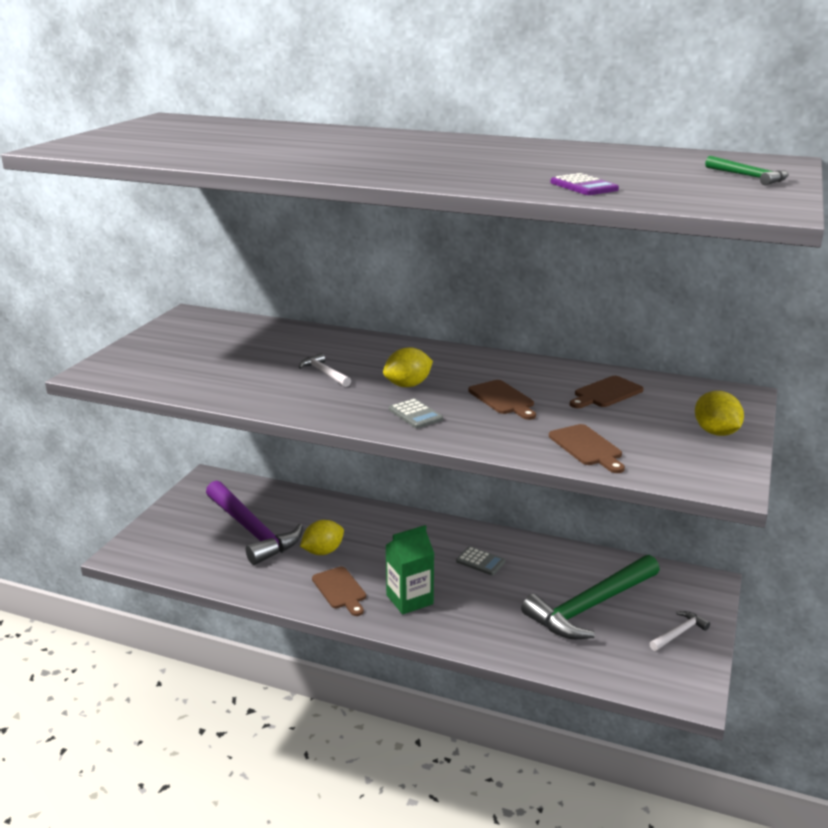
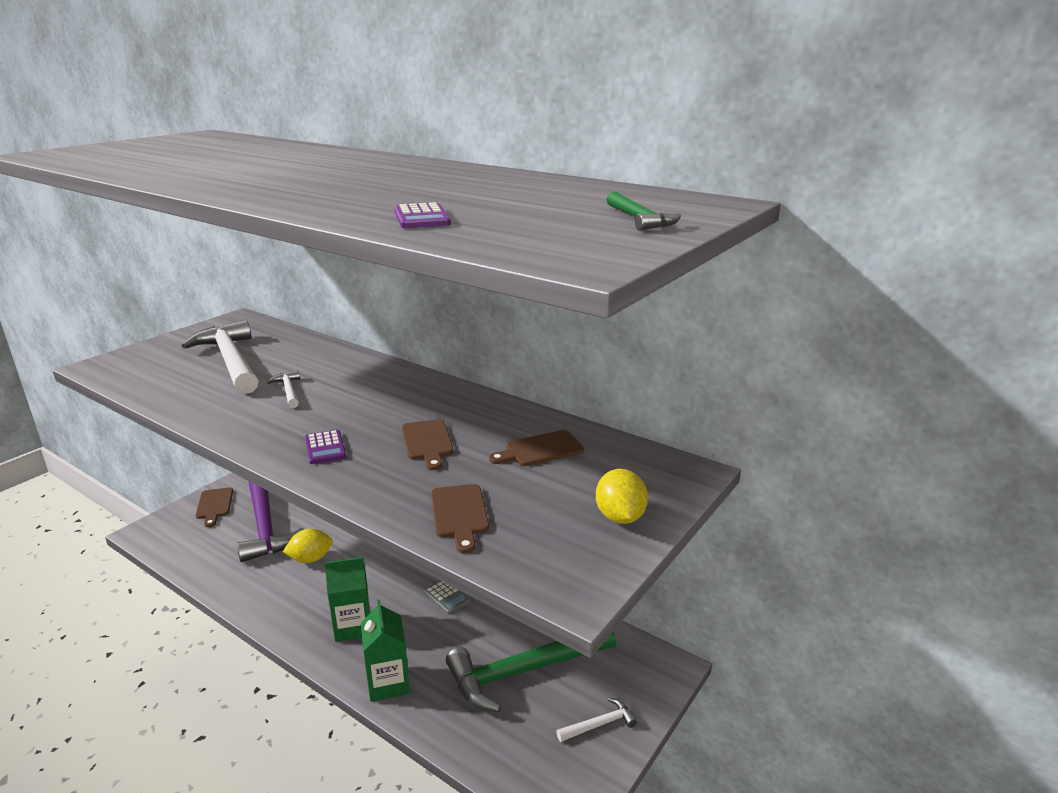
camera: 15 degrees right, 0 degrees up
(231, 353) = (231, 360): none -> white hammer
(340, 590) = (297, 603): brown cutting board -> brown cutting board (214, 505)
(408, 385) = (351, 414): yellow lemon -> none
(415, 414) = (325, 448): grey calculator -> purple calculator
(476, 636) = (388, 683): none -> green carton

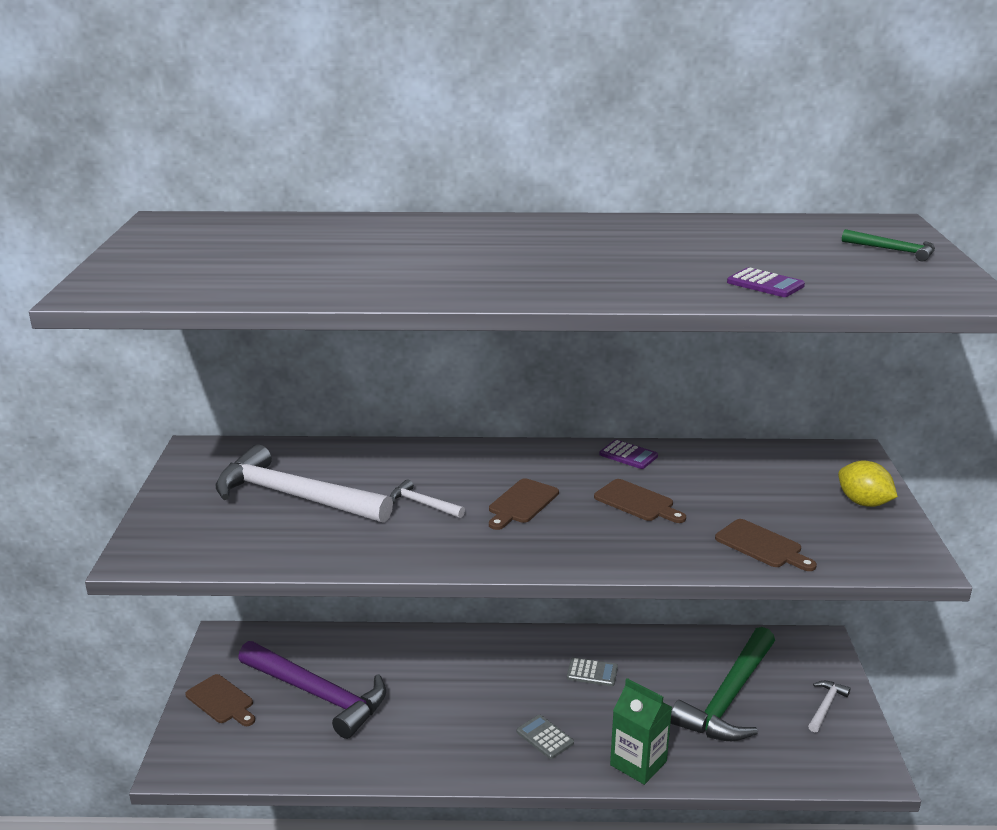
camera: 35 degrees left, 0 degrees up
(310, 559) = (416, 702): yellow lemon -> none
(325, 448) = (563, 540): purple calculator -> purple calculator (628, 455)
(353, 626) = (545, 737): green carton -> grey calculator
(540, 449) = (730, 475): brown cutting board -> brown cutting board (521, 503)

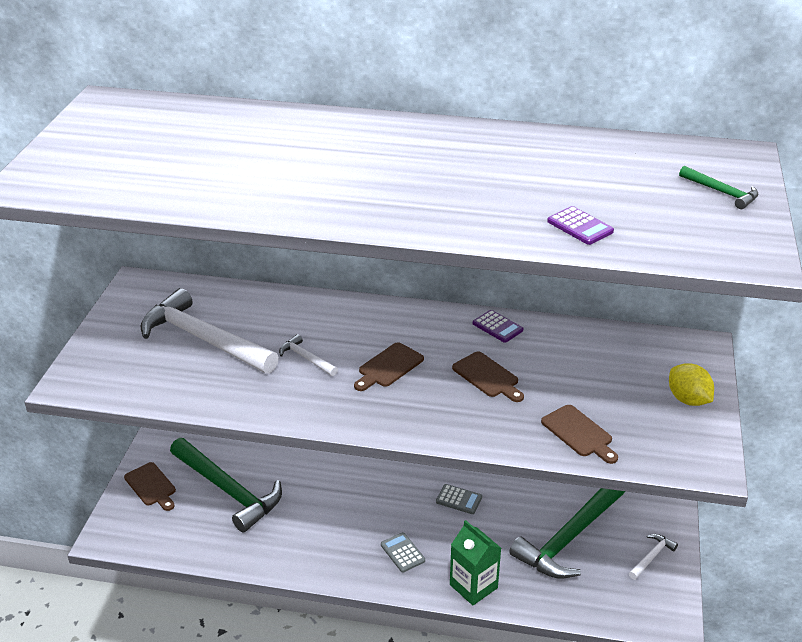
camera: 10 degrees right, 10 degrees up
(318, 695) = (229, 491): purple hammer -> green hammer

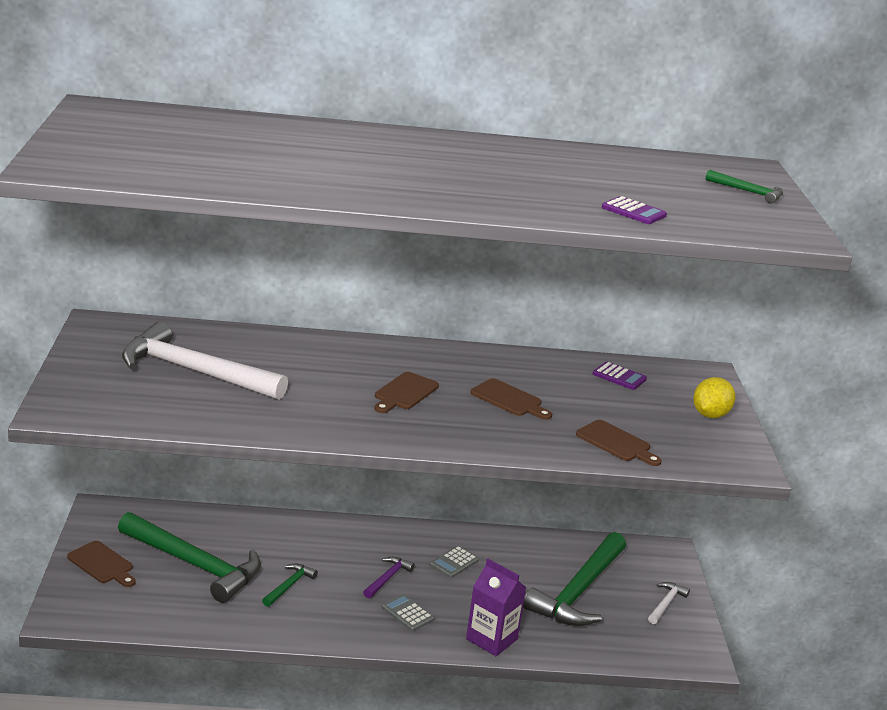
camera: 15 degrees left, 10 degrees down
(305, 517) = (289, 585): none -> green hammer
(306, 358) = (313, 386): white hammer -> none
(394, 513) = (388, 578): none -> purple hammer
(459, 499) = (454, 562): grey calculator -> grey calculator turned 120 degrees clockwise
(473, 586) = (491, 639): green carton -> purple carton
(497, 327) = (504, 359): purple calculator -> purple calculator (619, 377)
(688, 400) = (710, 415): yellow lemon -> yellow lemon turned 75 degrees clockwise

